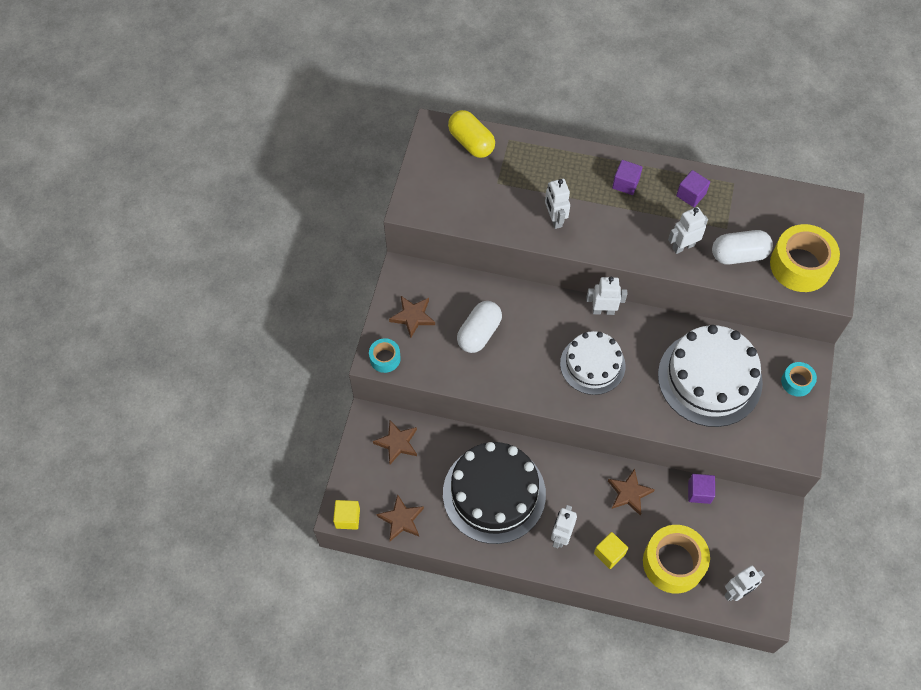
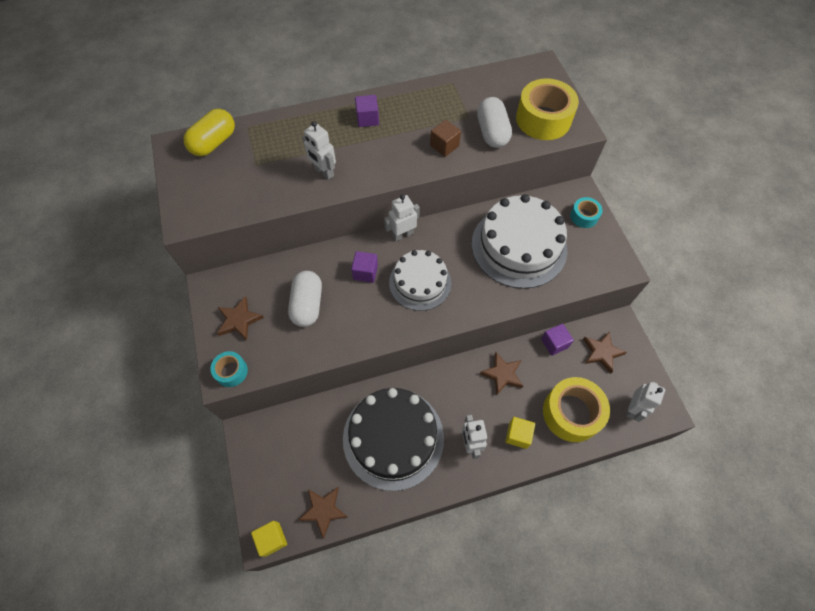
camera: 30 degrees left, 0 degrees up
(397, 443) = (283, 440): brown star -> brown star (601, 352)
(471, 142) = (214, 142): yellow capsule -> yellow capsule turned 75 degrees counterclockwise
(683, 246) = (444, 146): white robot -> brown cube
(691, 195) = (425, 105): purple cube -> purple cube (365, 272)
(739, 255) = (492, 132): white capsule -> white capsule turned 60 degrees counterclockwise

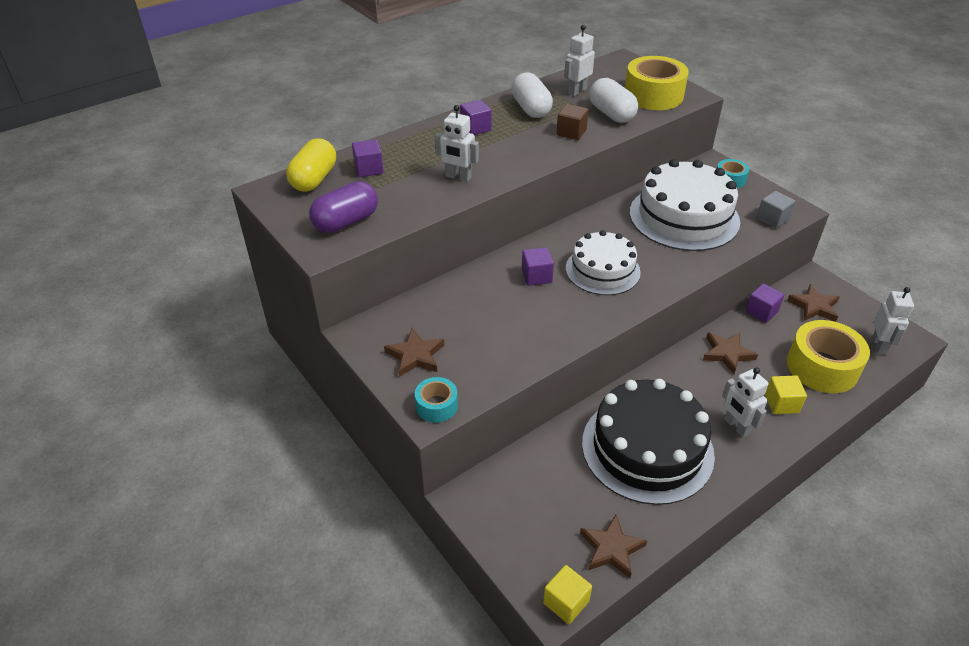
camera: 20 degrees left, 20 degrees down
(215, 196) = (346, 222): none -> purple capsule
(260, 143) = (369, 169): none -> purple cube
(307, 305) = (489, 320): white capsule -> white capsule (531, 109)
(402, 234) = (556, 235): white robot -> white robot (577, 91)
(594, 272) = (772, 219): none -> grey cube

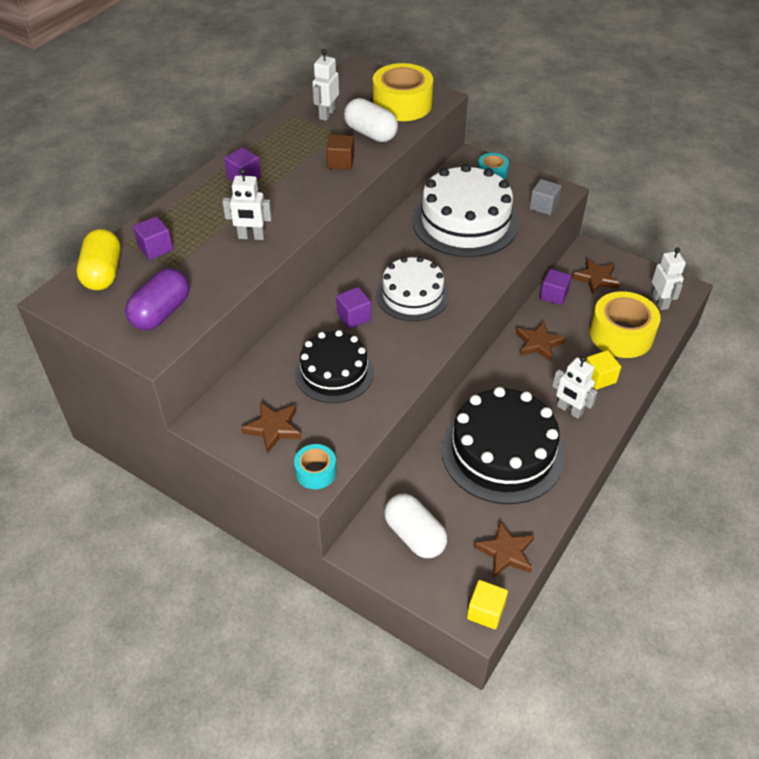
camera: 20 degrees left, 5 degrees up
(495, 321) = (334, 372): none -> black cake
(531, 109) = (290, 144): white capsule -> white capsule (414, 535)

